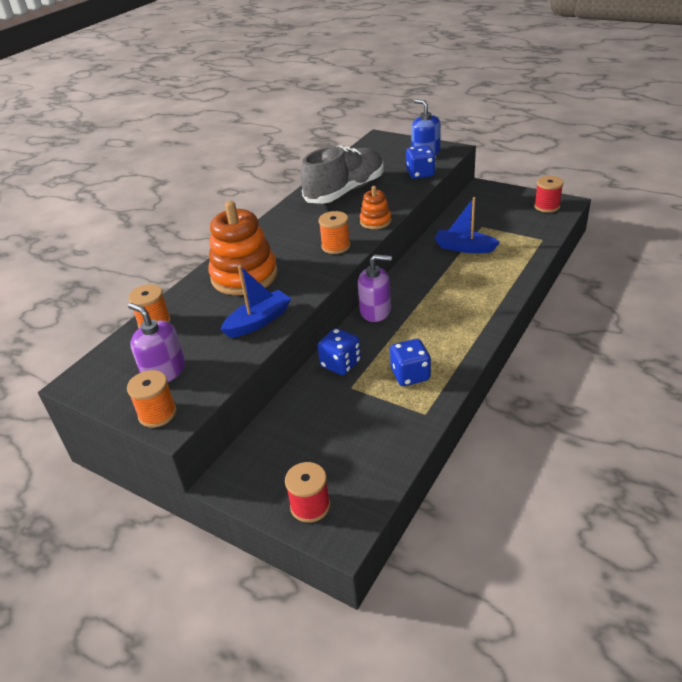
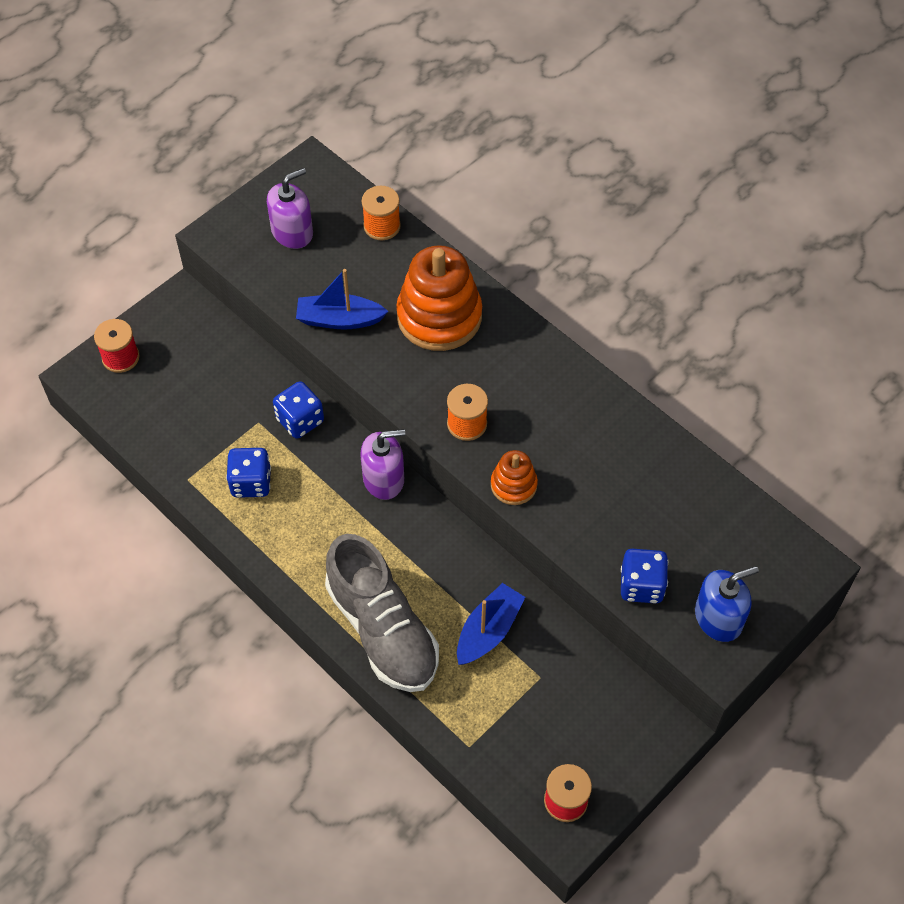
camera: 100 degrees right, 20 degrees up
(157, 414) = (232, 225): orange spool -> none
(258, 321) = (339, 319): blue boat -> blue boat turned 120 degrees clockwise
(345, 191) = (622, 469): grey shoe -> grey shoe (383, 629)
(375, 311) = (384, 479): purple soap dispenser -> purple soap dispenser turned 120 degrees counterclockwise

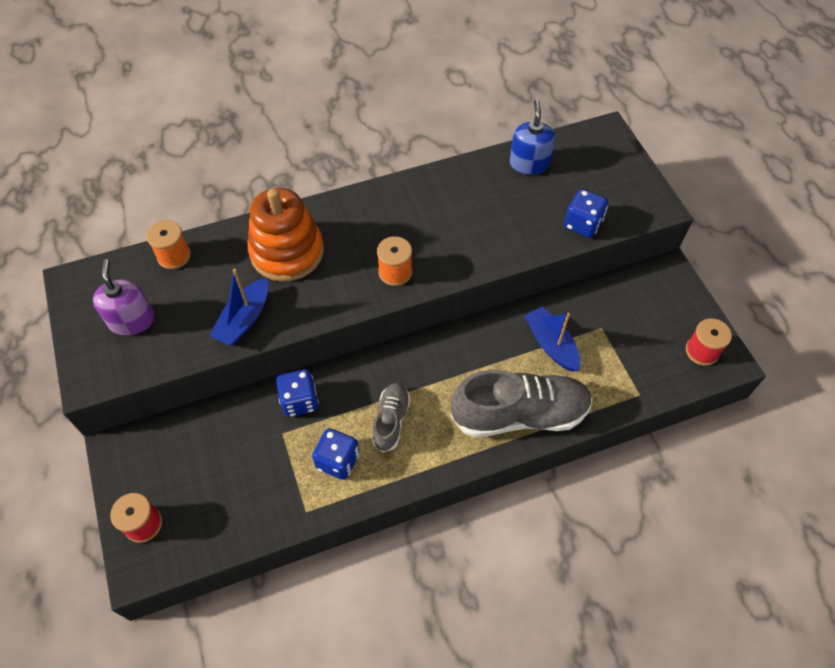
camera: 65 degrees left, 0 degrees up
(317, 510) = (391, 420): none -> grey shoe
(384, 479) = (388, 362): purple soap dispenser -> none
(513, 485) = (464, 264): orange stacking toy -> none
(718, 618) = (625, 194): blue soap dispenser -> blue soap dispenser (529, 163)

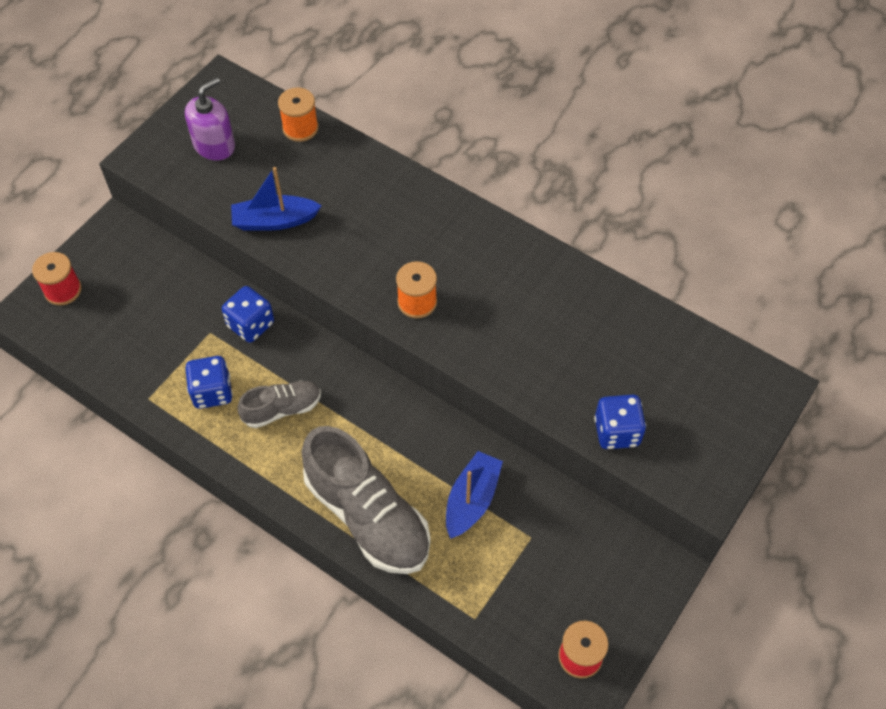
camera: 55 degrees right, 0 degrees up
(287, 252) = (371, 204): orange stacking toy -> none
(529, 163) = (657, 337): blue soap dispenser -> none

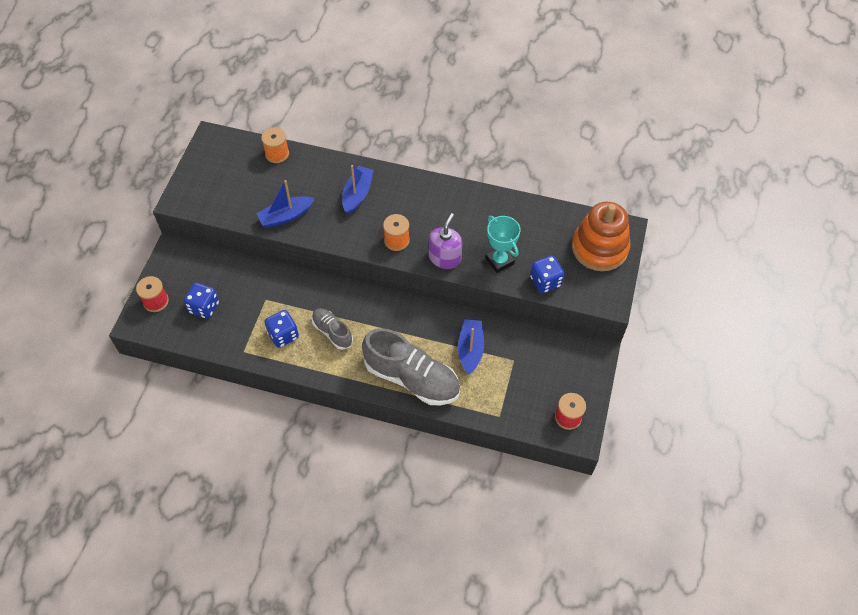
camera: 20 degrees left, 0 degrees up
(214, 145) = (225, 180): purple soap dispenser -> purple soap dispenser (444, 258)
(251, 325) = (290, 287): blue dice -> blue dice (204, 307)
(282, 409) = (332, 332): grey shoe -> grey shoe turned 90 degrees counterclockwise
(389, 217) = (357, 194): none -> blue boat
(558, 378) = (499, 261): none -> turquoise trophy
(723, 405) = (599, 248): none -> orange stacking toy

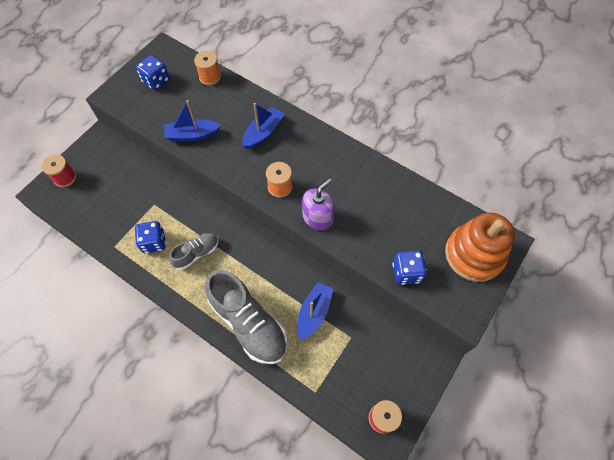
camera: 20 degrees right, 5 degrees up
(204, 307) = (101, 195): blue dice -> blue dice (156, 81)
(332, 332) = (197, 253): grey shoe -> grey shoe turned 75 degrees clockwise
(499, 261) = (369, 237): turquoise trophy -> none

